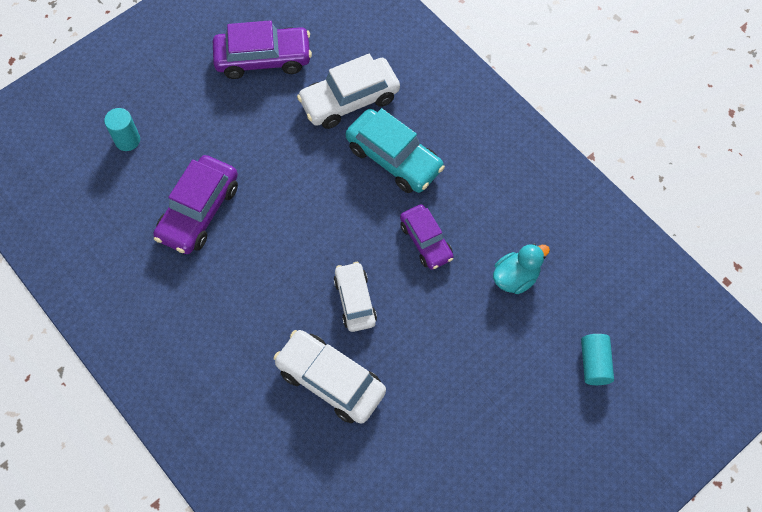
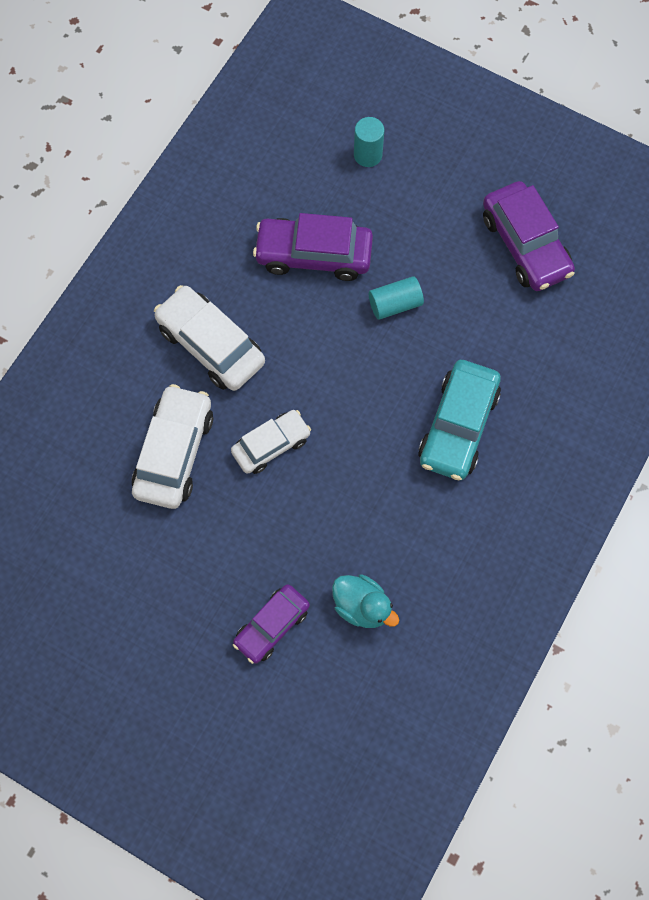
camera: 70 degrees right, 5 degrees up
(349, 100) = (512, 353): white car -> white car (210, 345)
(426, 241) = (369, 495): purple car -> purple car (272, 626)
(594, 363) = (289, 725): turquoise cylinder -> turquoise cylinder (395, 304)

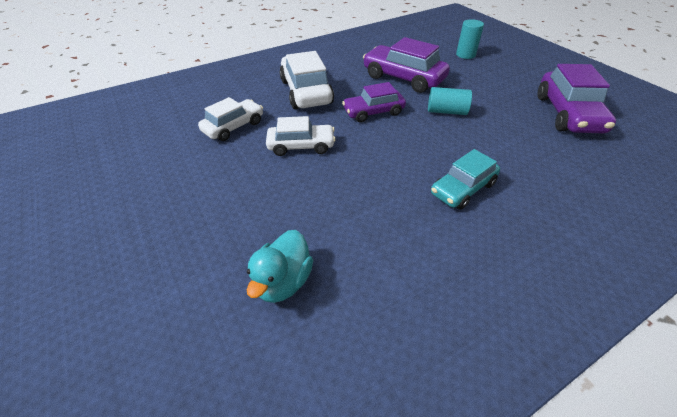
camera: 30 degrees right, 25 degrees down
(174, 452) = (233, 127): white car -> white car, size x0.65
(272, 626) = (191, 257): purple car -> purple car (373, 112)
(362, 606) = (283, 281): turquoise duck -> turquoise duck turned 45 degrees clockwise
(458, 426) = (463, 189): turquoise car -> turquoise car, size x0.65

